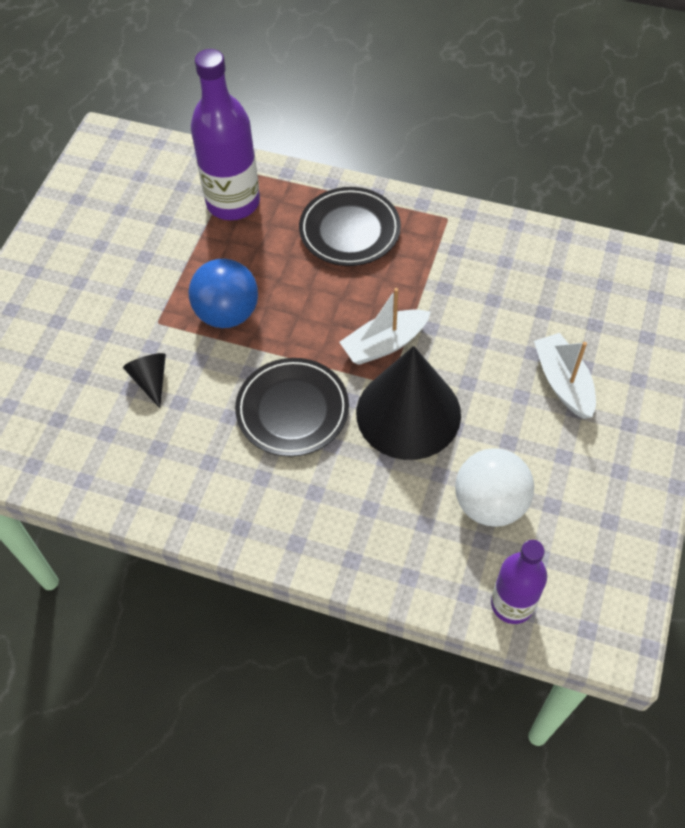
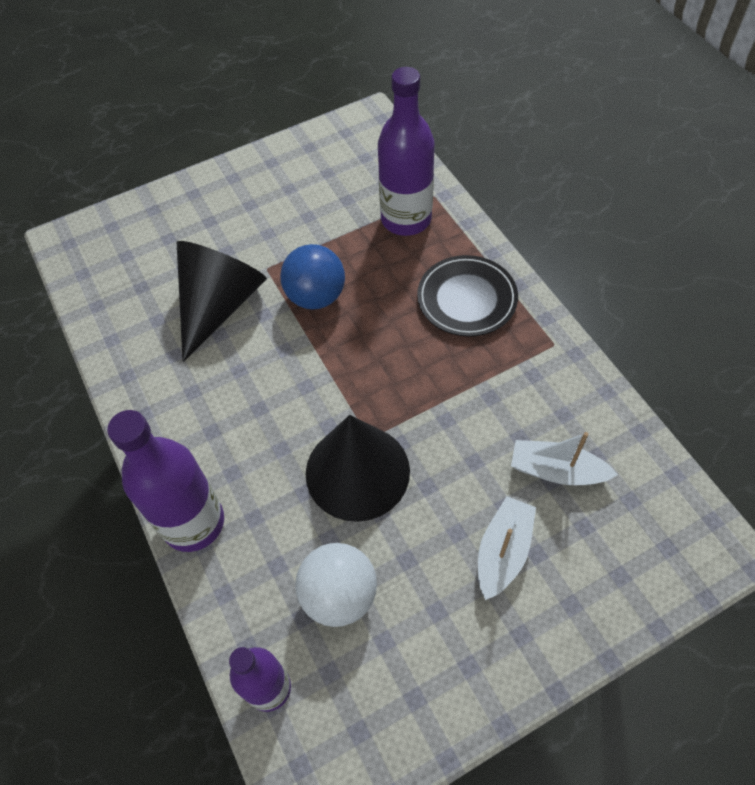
camera: 45 degrees right, 0 degrees up
(151, 380) = (219, 305): black cone -> black cone, size x2.34
(292, 410) = (282, 400): black plate -> none
(327, 551) = (193, 522): none -> purple bottle
(384, 344) = (398, 405): white boat -> white boat (556, 471)

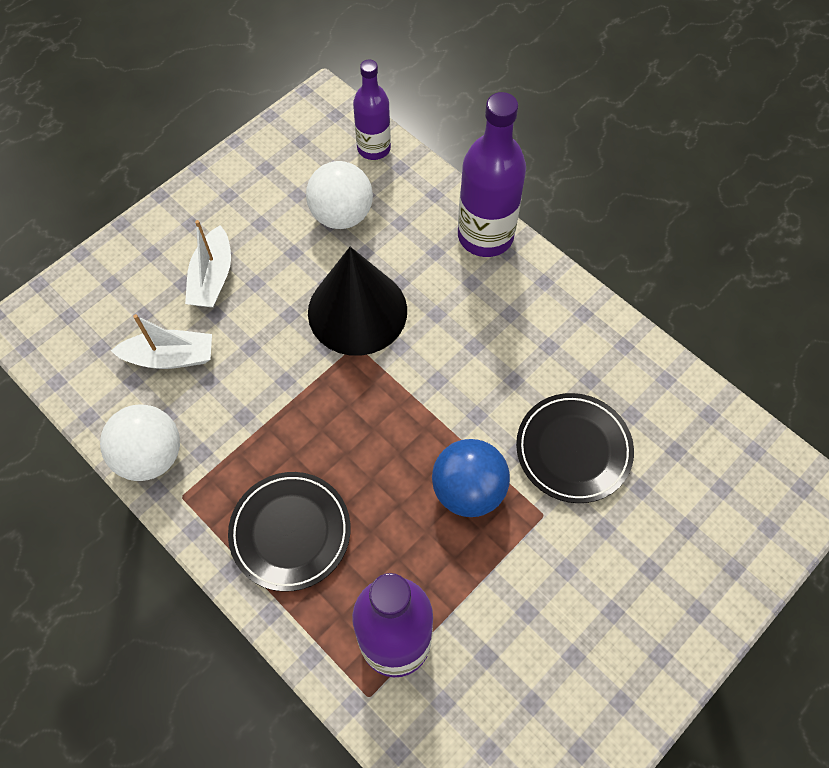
camera: 160 degrees right, 5 degrees up
(219, 305) = (573, 450): black cone -> black plate
(580, 382) = (150, 456): none -> white ball

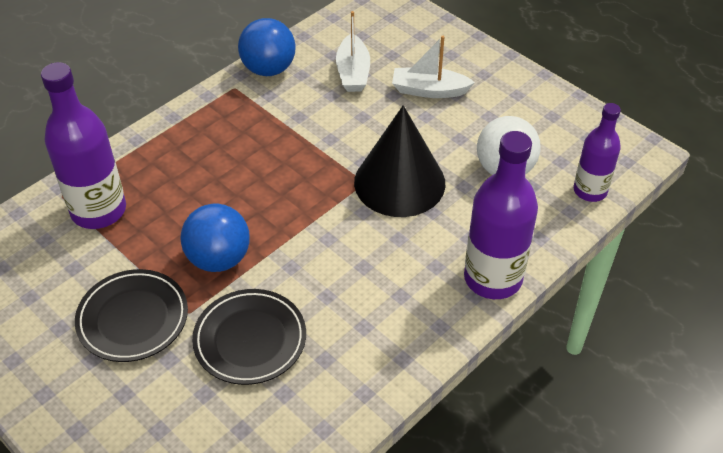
camera: 90 degrees right, 15 degrees down
(150, 456) = (268, 69): white ball -> blue ball
(290, 532) = (197, 147): black plate -> black plate (133, 319)

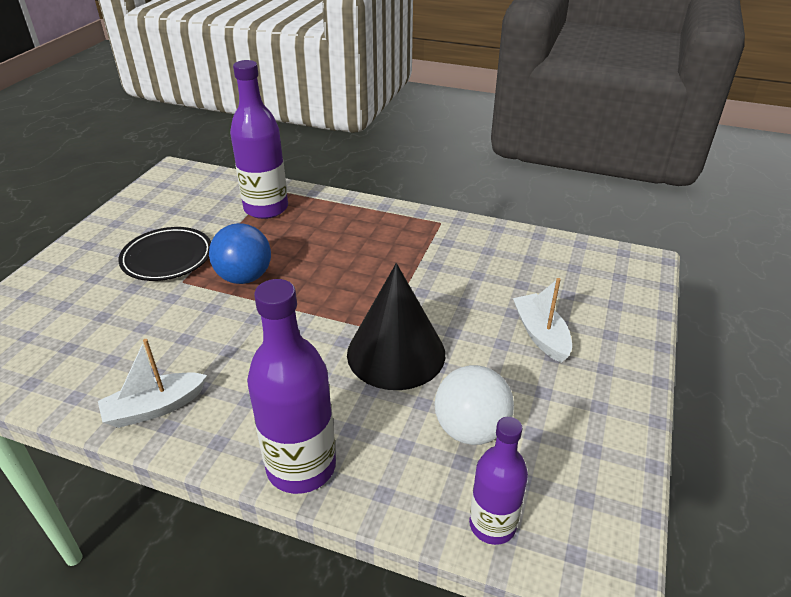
camera: 65 degrees right, 10 degrees down
(250, 339) = (163, 322): black plate -> none
(268, 69) = (478, 231): blue ball -> none
(353, 72) = (519, 278): white boat -> white boat (155, 408)

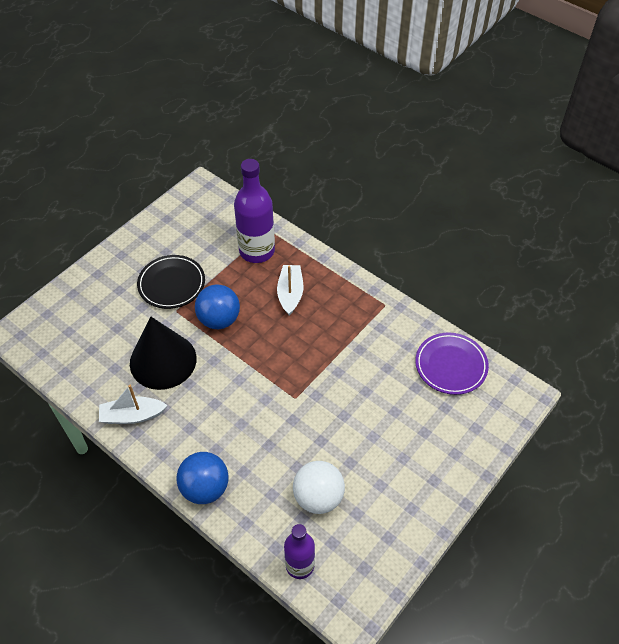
camera: 20 degrees right, 15 degrees up
(301, 467) = (205, 488): purple bottle -> blue ball
(396, 353) = (297, 421): black cone -> black cone (163, 360)
(541, 335) = (404, 438): white boat -> white boat (290, 293)
(547, 256) = (451, 365): none -> purple plate

